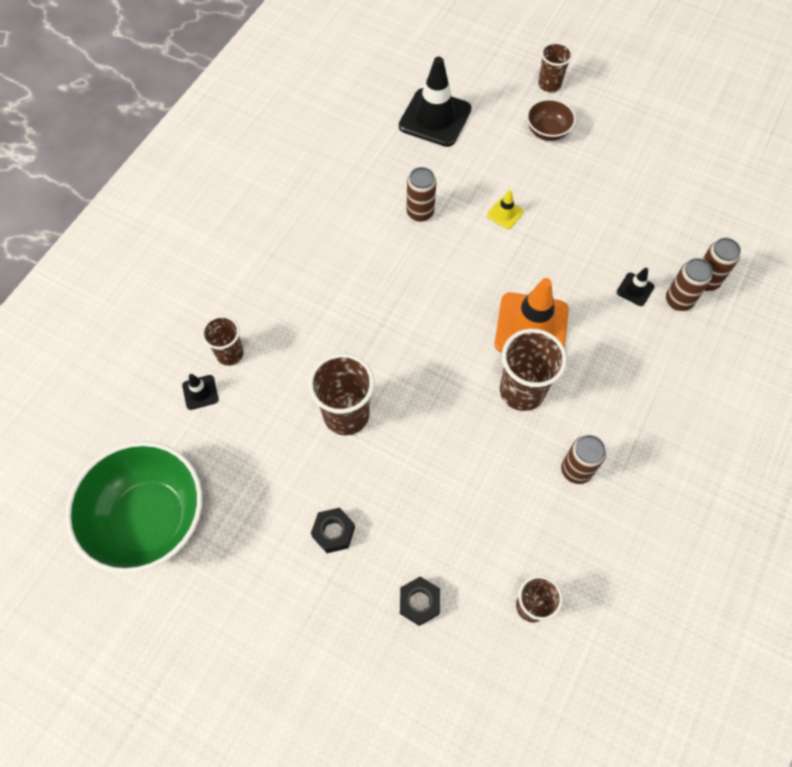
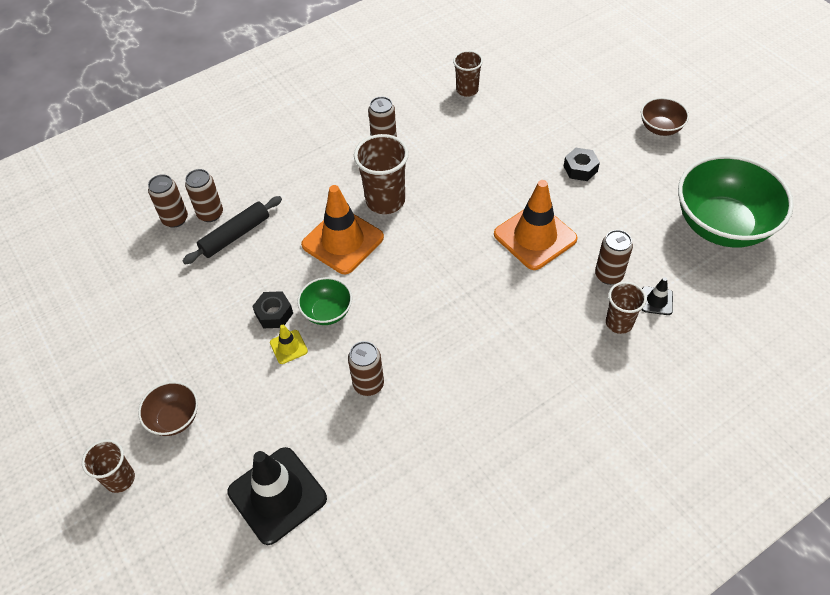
camera: 150 degrees left, 10 degrees down
(255, 401) = (608, 275): none -> brown can
(257, 651) = (660, 128): none -> brown bowl
(346, 415) = (535, 237): brown cup -> orange traffic cone
(419, 602) = (538, 115): black nut -> black nut (274, 314)
(495, 255) = (327, 312): none -> green bowl
(635, 289) = (235, 235): black traffic cone -> black rolling pin

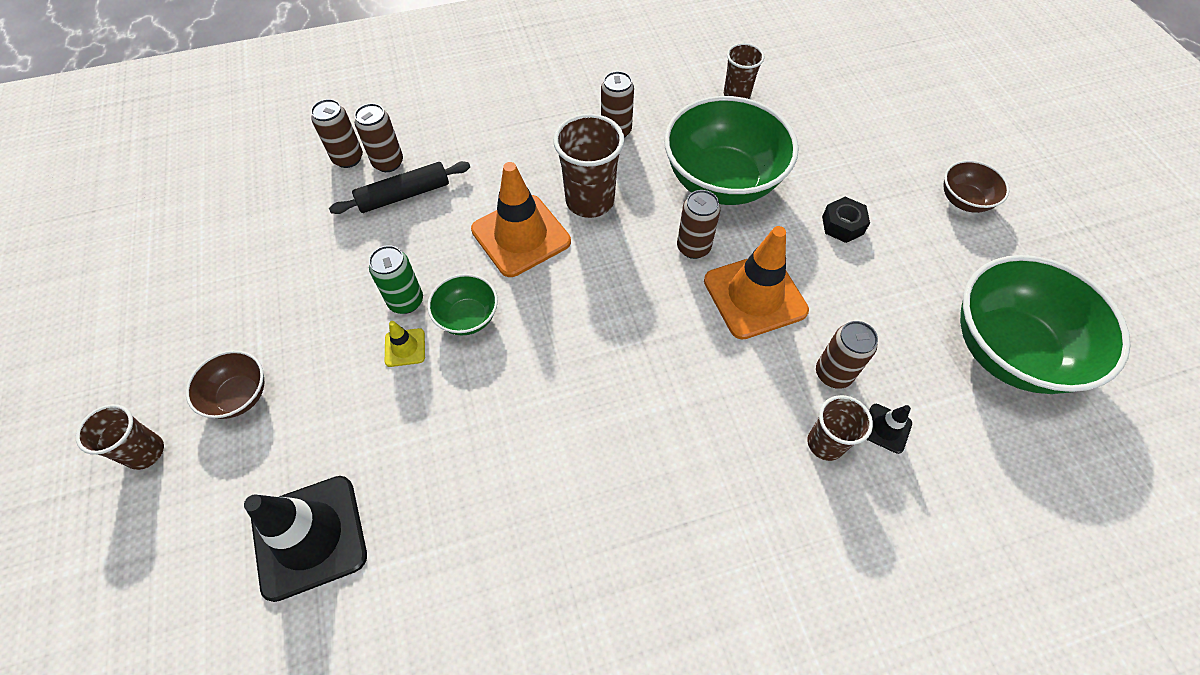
camera: 15 degrees right, 5 degrees up
(274, 314) = (406, 301): black nut -> green can
(368, 384) = (478, 425): brown can -> brown can (693, 247)
(480, 159) = (722, 181): none -> green bowl

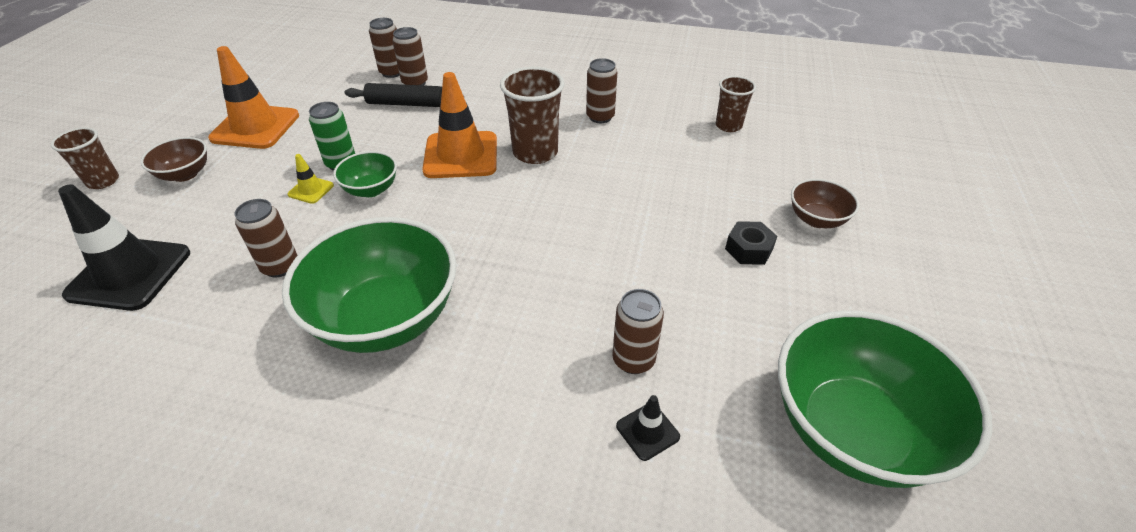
camera: 30 degrees right, 15 degrees down
(693, 247) = (590, 213): brown can -> brown can (280, 266)
(722, 181) = (660, 178): green bowl -> green bowl (386, 318)
(755, 296) = (613, 268): orange traffic cone -> orange traffic cone (255, 127)
(825, 443) = (573, 412): brown cup -> none
(964, 200) = (903, 279): brown bowl -> brown bowl (816, 219)

